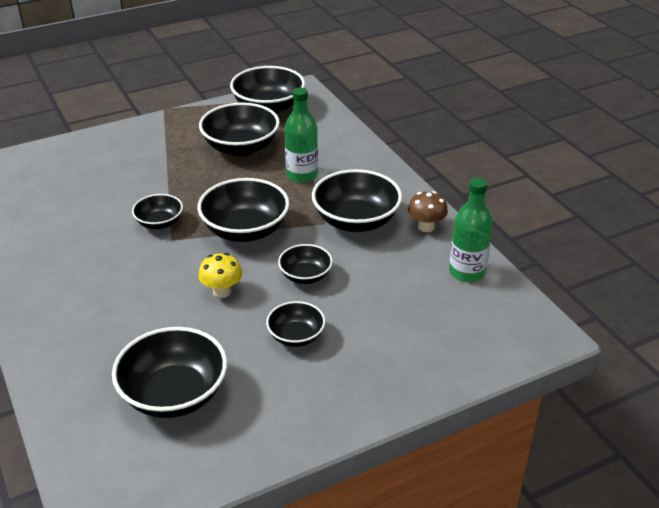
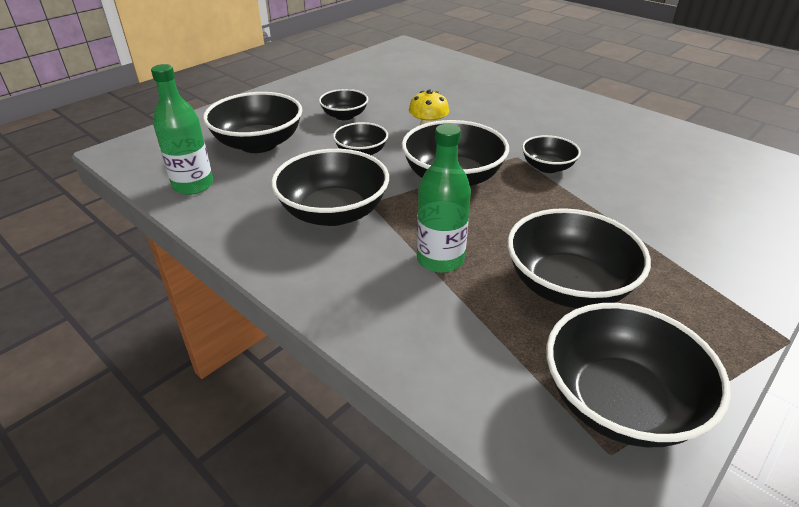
camera: 160 degrees right, 0 degrees up
(174, 394) = (408, 80): black bowl -> black bowl (258, 144)
(426, 227) = (243, 223): brown mushroom -> none

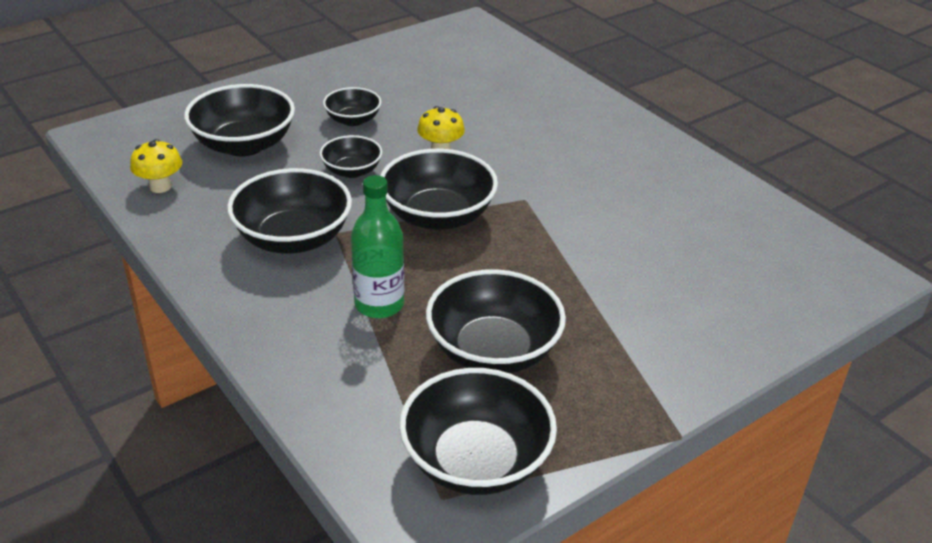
camera: 10 degrees right, 0 degrees up
(193, 185) = (160, 186): green bottle -> yellow mushroom
(547, 167) = (552, 217): black bowl -> none

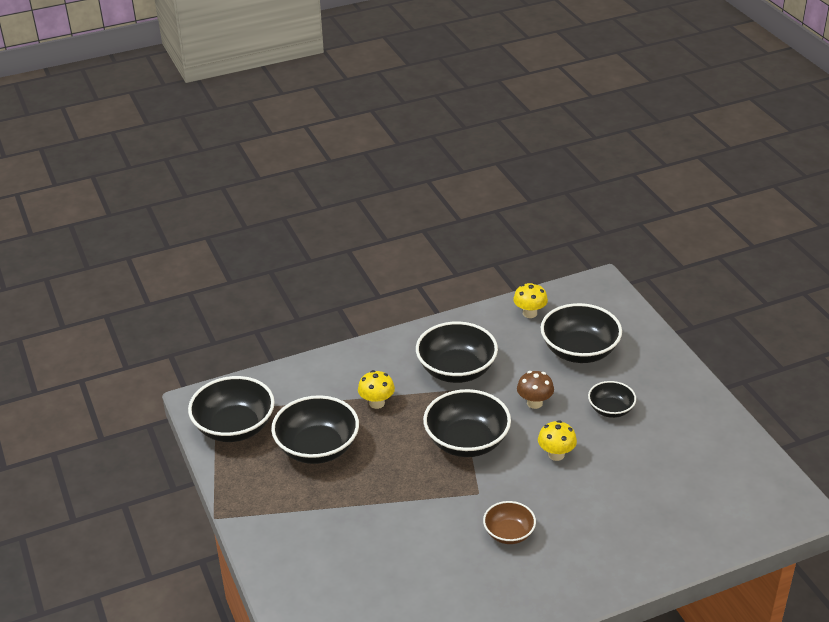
camera: 105 degrees right, 0 degrees up
(352, 171) = (534, 403): black bowl -> brown mushroom
(379, 304) = (377, 403): green bottle -> yellow mushroom
(578, 173) = (509, 533): none -> brown bowl

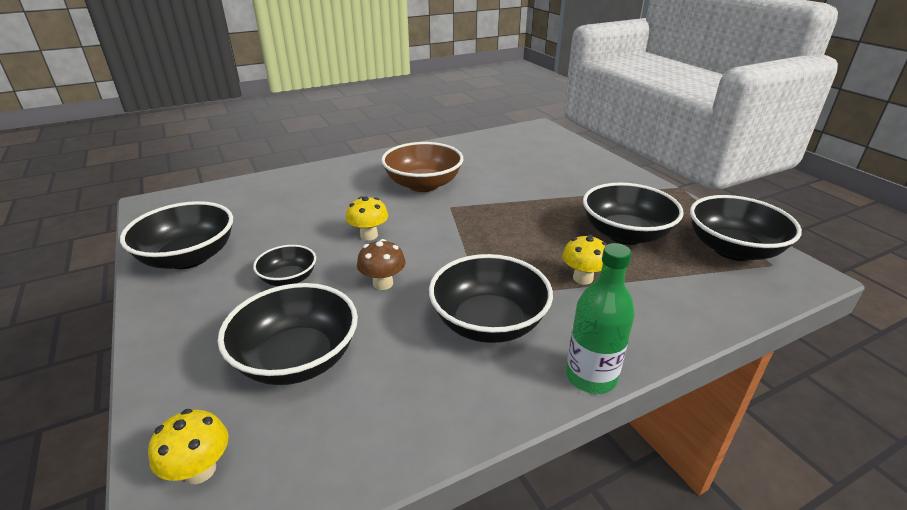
camera: 175 degrees right, 5 degrees down
(401, 336) = (591, 377): none -> green bottle
(467, 441) = (465, 243): black bowl -> black bowl (188, 257)
(509, 533) = (423, 184): brown bowl -> brown bowl, size x1.78
(529, 313) = (363, 437): yellow mushroom -> yellow mushroom (200, 470)

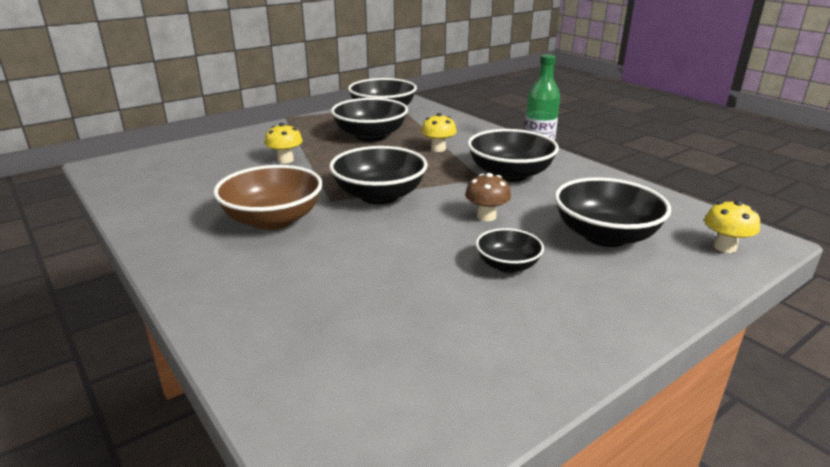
camera: 100 degrees left, 5 degrees down
(188, 257) = (506, 355): black bowl -> black bowl (379, 196)
(369, 235) = (404, 236): yellow mushroom -> yellow mushroom (285, 160)

